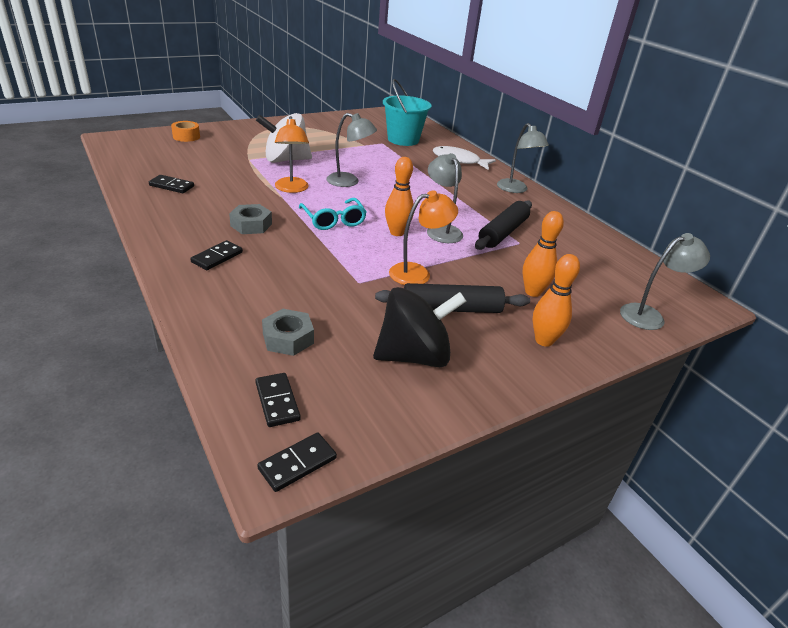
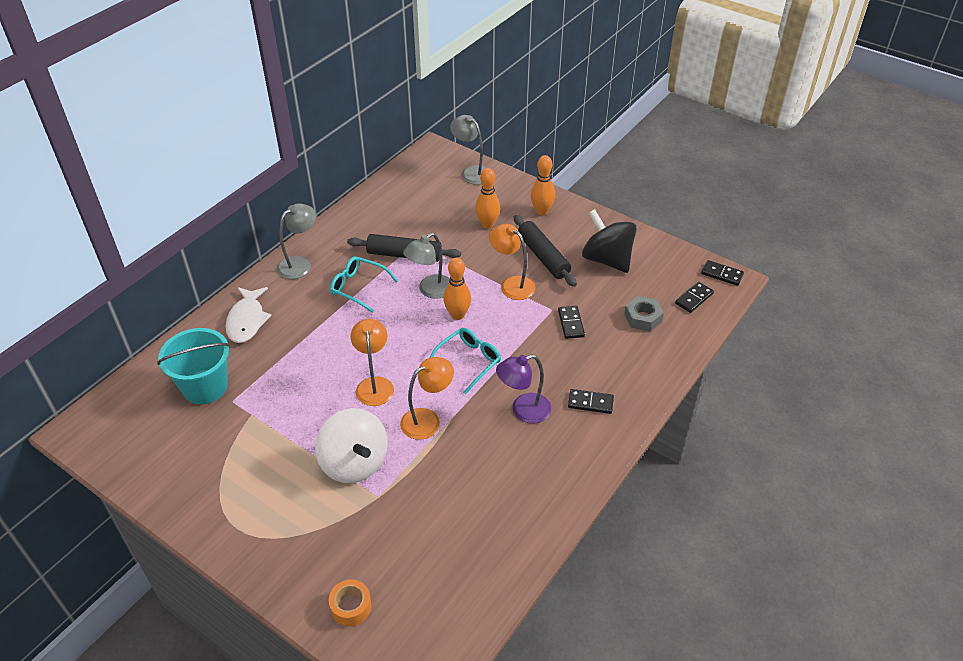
camera: 110 degrees left, 10 degrees up
(171, 186) = (499, 518): black domino -> black domino (571, 323)
(251, 225) = (523, 411): grey nut -> purple lamp
(349, 182) = (374, 384): grey lamp -> orange lamp
(469, 203) = (358, 287): none -> turquoise glasses

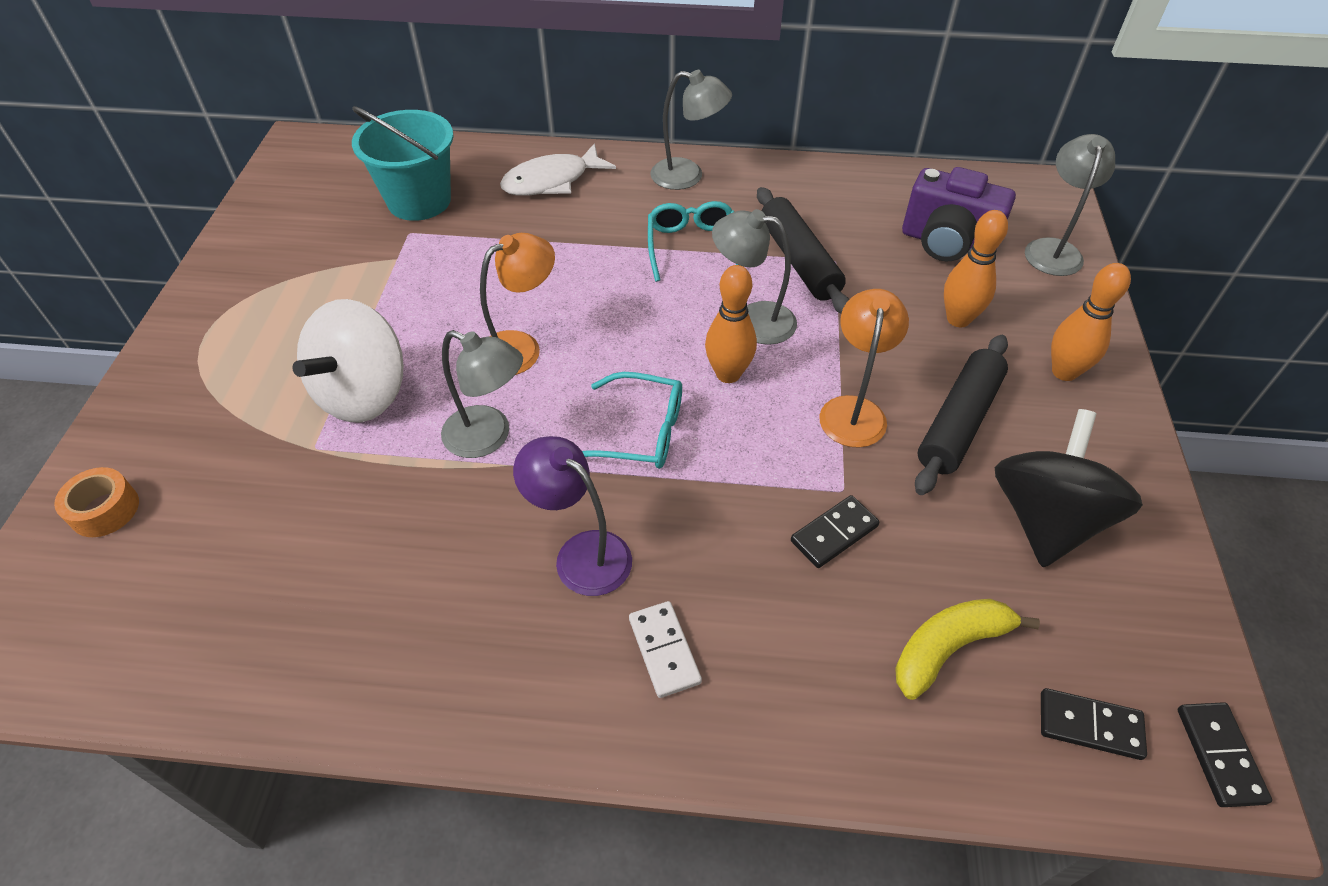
camera: 60 degrees right, 5 degrees up
(427, 420) = (489, 437): orange lamp -> grey lamp
(438, 201) = (947, 243): none -> purple camera
(590, 403) = (664, 650): black domino -> white domino
(642, 318) = (948, 648): grey nut -> yellow banana

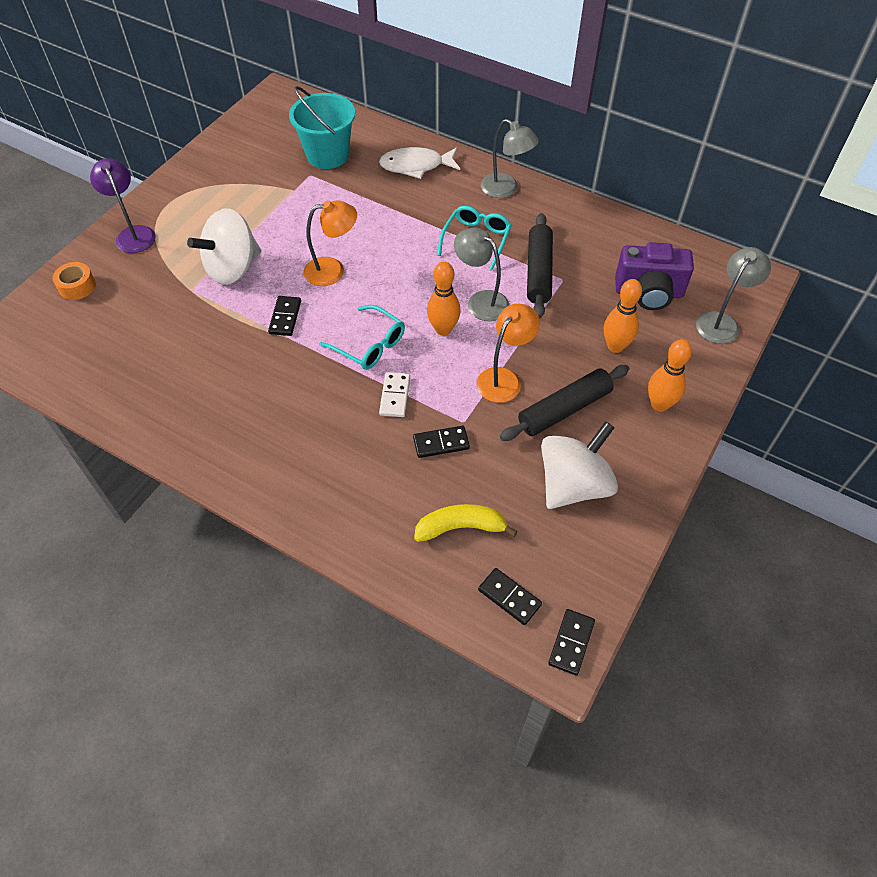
camera: 25 degrees right, 5 degrees up
(489, 437) = (285, 317): grey lamp -> black domino
(581, 553) = (296, 399): purple lamp -> purple lamp (133, 234)
(664, 650) = (308, 466): white domino -> white domino (395, 396)
(947, 243) = (649, 293): purple camera -> purple camera turned 45 degrees counterclockwise
(1046, 519) = (573, 484): black spinning top -> white spinning top

